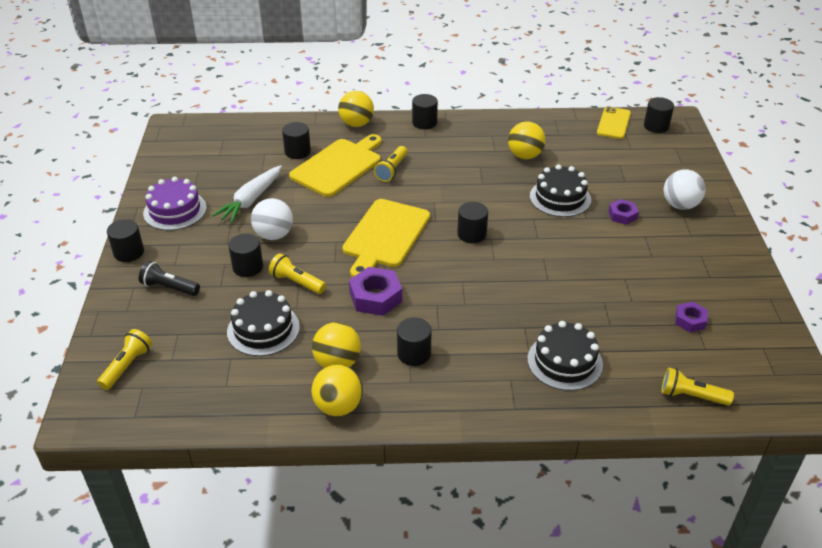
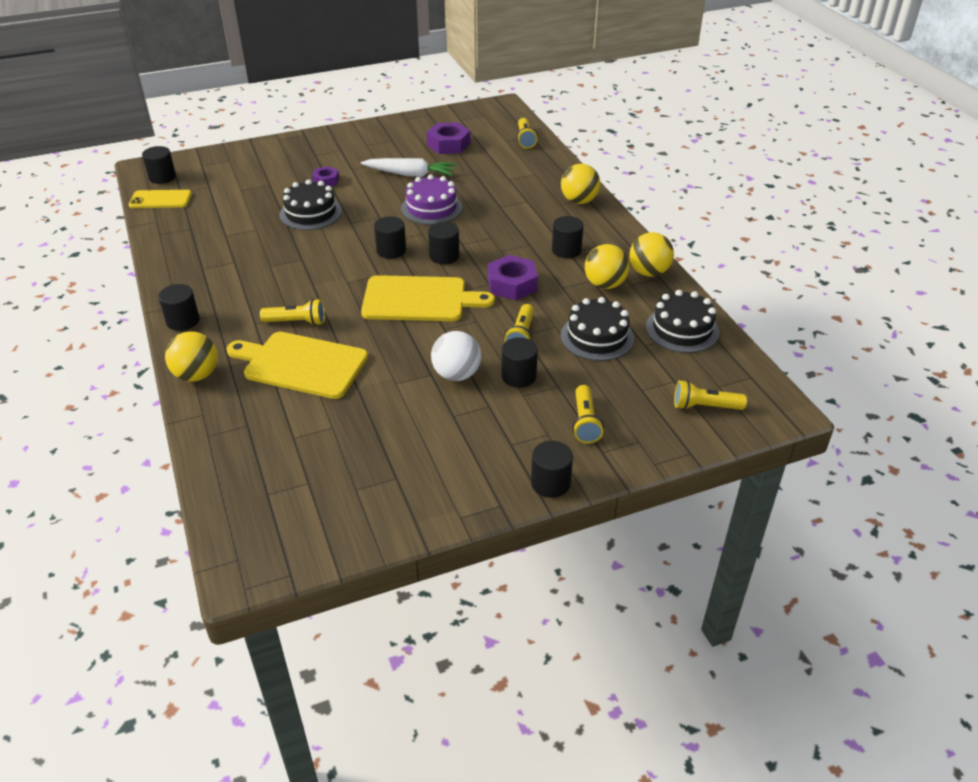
camera: 110 degrees left, 0 degrees up
(169, 287) = (585, 422): black flashlight -> yellow flashlight
(175, 210) = (451, 475): purple cake -> purple cake (431, 208)
(251, 200) = (400, 414): white carrot -> white carrot (410, 174)
(297, 152) = (279, 408): black cylinder -> black cylinder (444, 256)
(525, 155) = (240, 242): yellow ball -> yellow ball (579, 201)
(564, 362) = (526, 186): black cake -> black cake (682, 329)
(680, 205) = (299, 157): white ball -> none
(690, 320) = (448, 144): purple nut -> purple nut, size x1.67

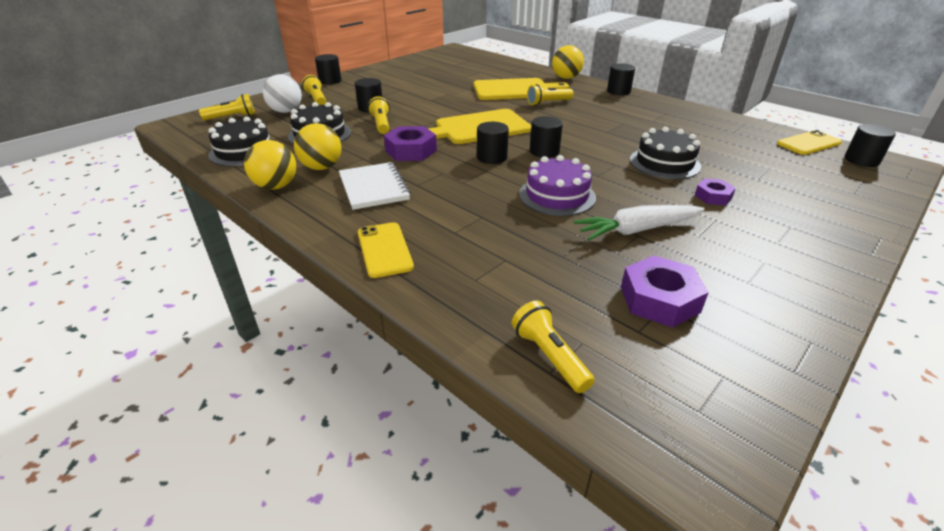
camera: 155 degrees right, 5 degrees down
(456, 374) = (413, 102): white ball -> white ball (286, 111)
(566, 250) = (373, 187): black cylinder -> white notebook
(579, 201) = (384, 250): yellow ball -> yellow phone

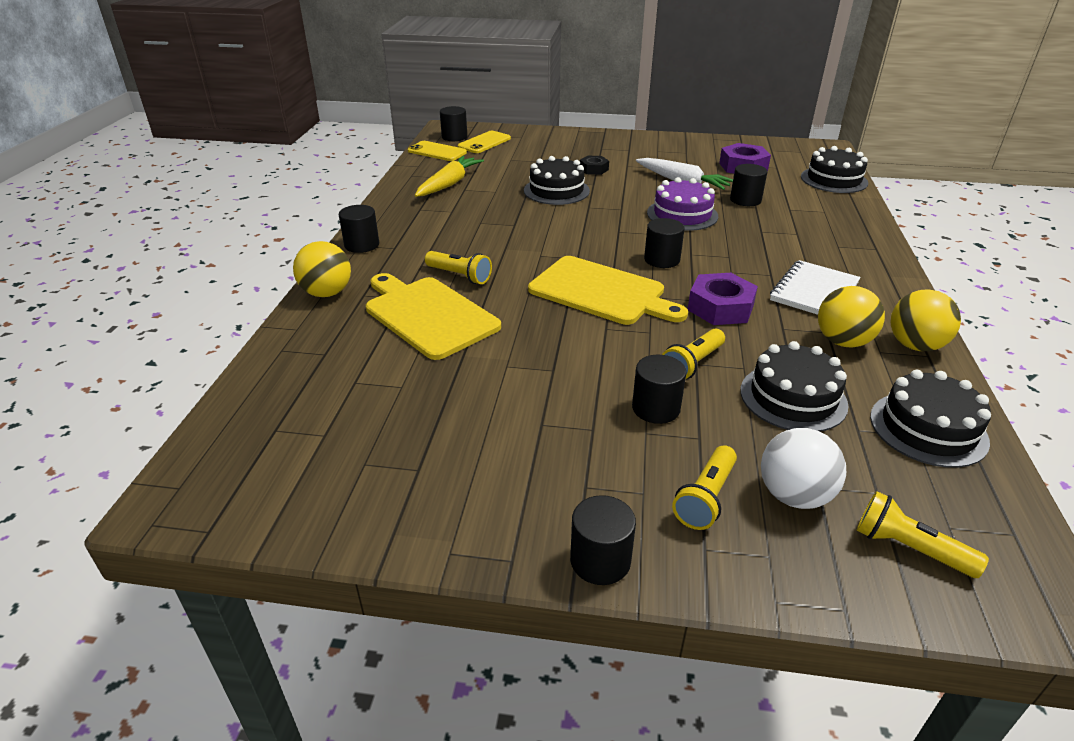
camera: 125 degrees left, 0 degrees up
(384, 250) = (863, 248): yellow phone -> yellow phone (484, 143)
(544, 151) = (608, 240): black cylinder -> black cylinder (745, 200)
(549, 356) = (834, 180): yellow flashlight -> black cake
(712, 130) = (449, 184): none -> yellow carrot
(713, 196) = (594, 169): purple nut -> black nut

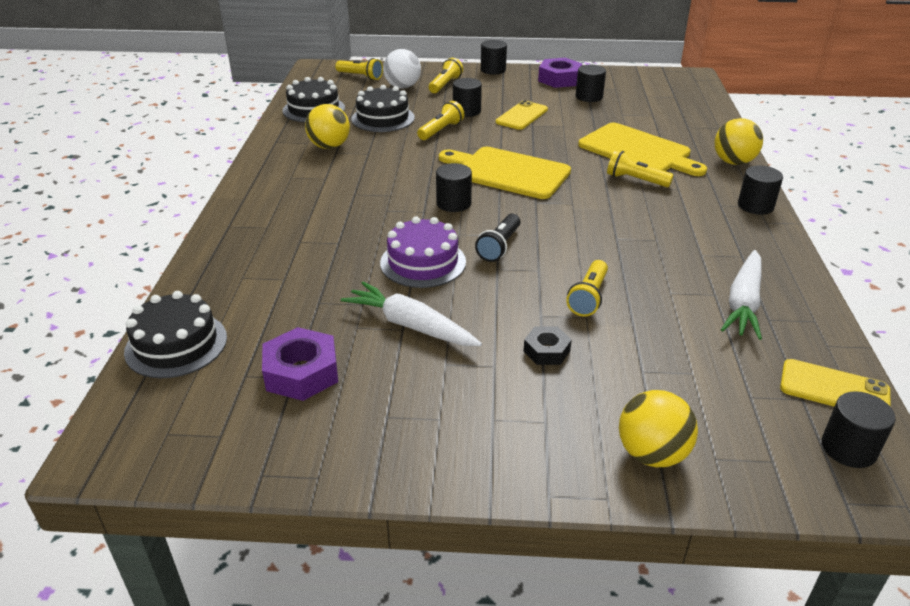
camera: 175 degrees right, 0 degrees up
(449, 184) = (743, 303): yellow carrot -> white carrot
(484, 143) = (773, 428): yellow phone -> yellow phone (521, 116)
(556, 190) = (588, 297): black cake -> yellow flashlight
(618, 222) = (499, 246): none -> black flashlight
(720, 307) = (410, 165): purple nut -> purple nut (559, 79)
(745, 200) = (334, 292): black cylinder -> black cylinder (589, 97)
(814, 292) = (325, 180): white notebook -> none
(915, 345) = (279, 146): yellow ball -> yellow ball (652, 454)

